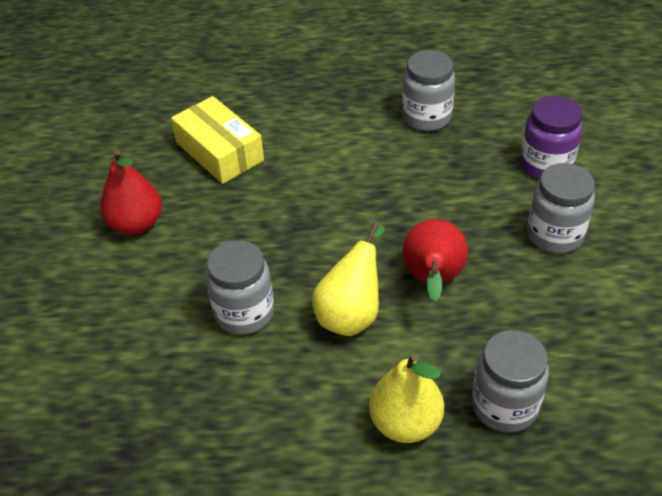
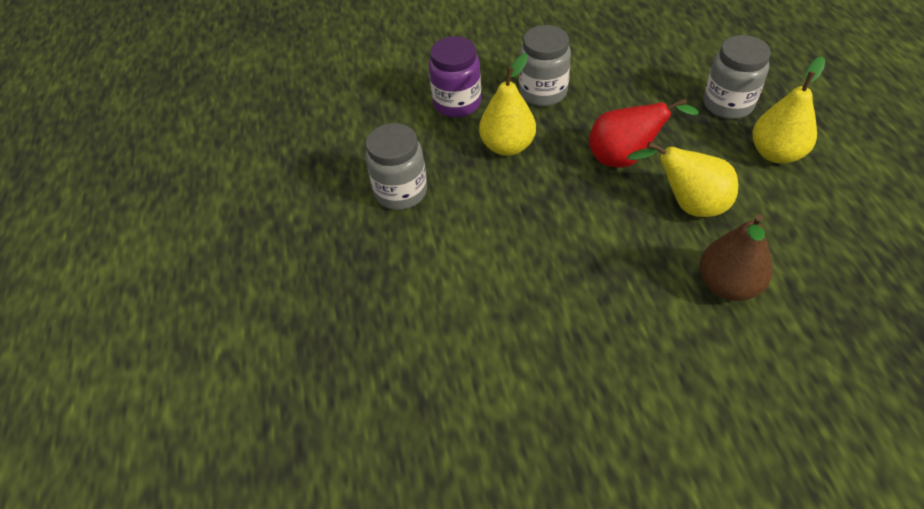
camera: 100 degrees left, 5 degrees up
(136, 224) = (652, 434): red pear -> none
(220, 151) = (498, 378): yellow box -> none
(244, 313) = (727, 285): grey jar -> brown pear
(471, 193) = (507, 146): none -> yellow pear

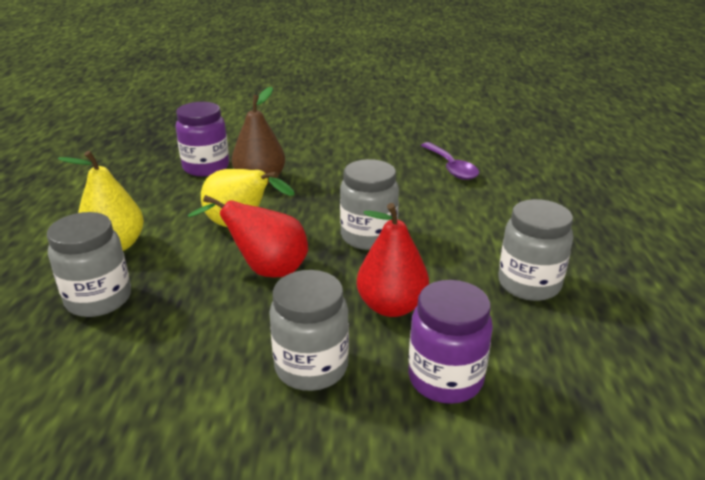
camera: 170 degrees left, 20 degrees down
(499, 377) = (451, 167): none -> purple spoon
(507, 146) = (391, 306): yellow pear -> red pear
(555, 217) = (368, 236): none -> grey jar
(817, 296) = (206, 167): none -> purple jar

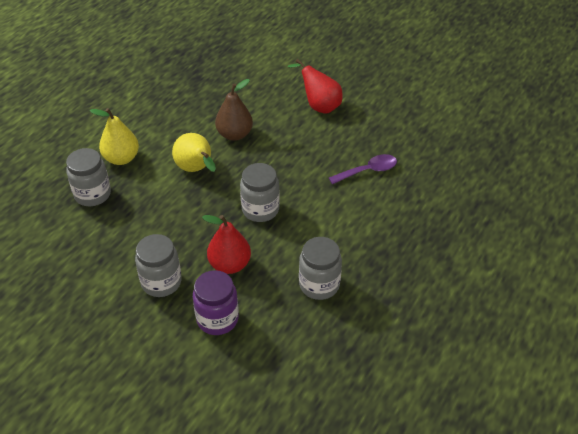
camera: 30 degrees right, 15 degrees up
(206, 167) = (210, 109): purple jar -> none
(266, 270) = (185, 210): red pear -> red pear (319, 106)
(451, 167) = (368, 171): purple spoon -> purple spoon turned 120 degrees counterclockwise

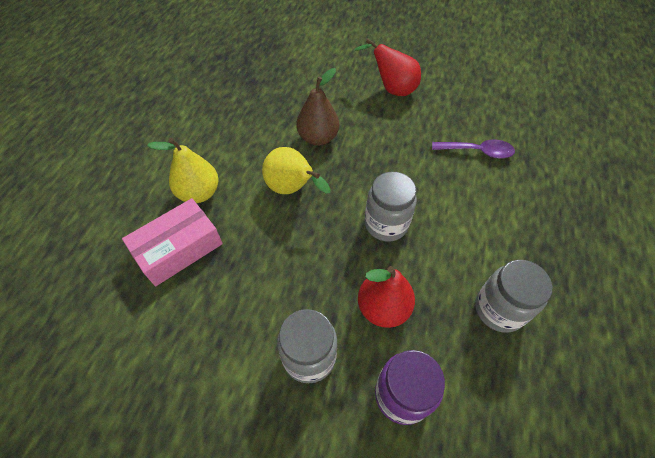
camera: 15 degrees left, 10 degrees up
(92, 194) = (179, 249): grey jar -> pink box
(368, 171) = (477, 152): purple spoon -> purple spoon turned 45 degrees clockwise

